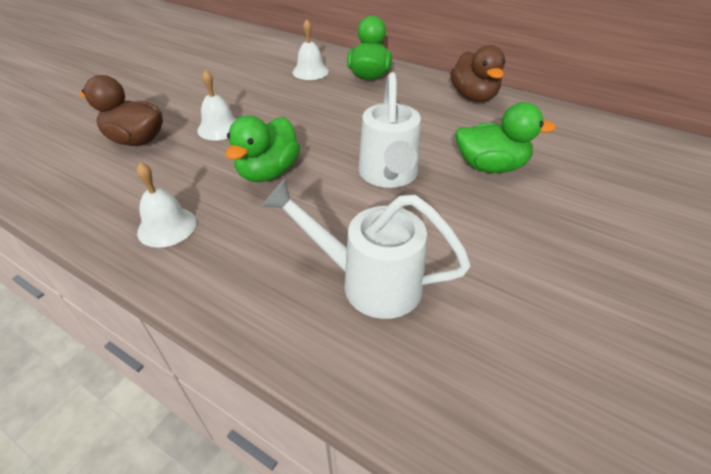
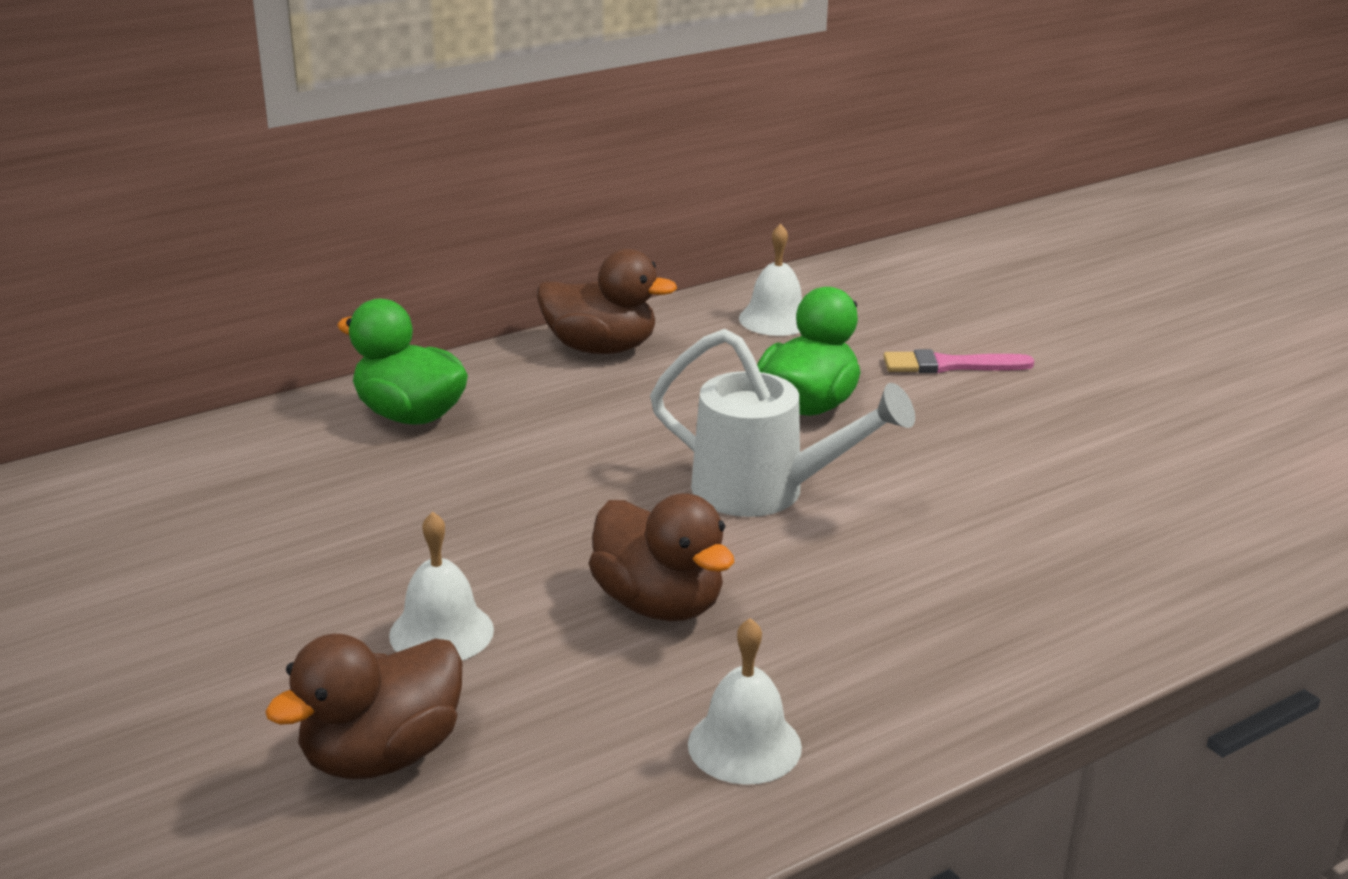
camera: 65 degrees left, 15 degrees down
(268, 172) = (659, 604): green duck -> brown duck
(310, 71) = (310, 472): white bell -> white bell (775, 319)
(369, 282) = (994, 575): white watering can -> none
(602, 206) = (950, 365): none -> pink brush

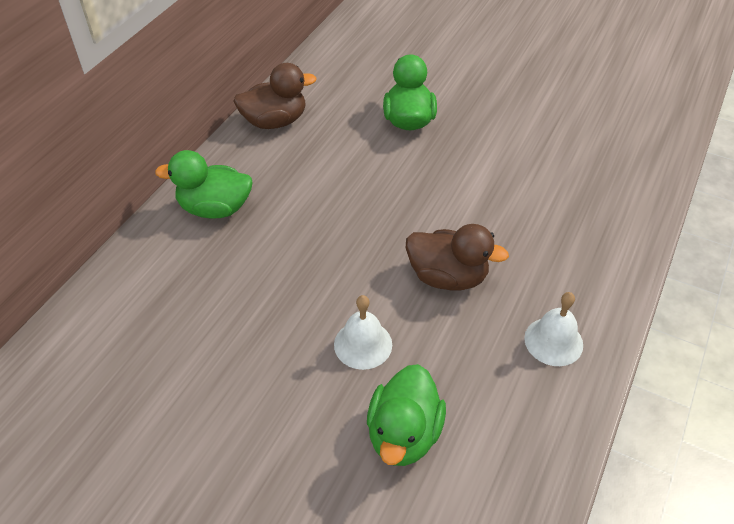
camera: 30 degrees left, 20 degrees up
(381, 755) = (403, 434): brown duck -> green duck
(765, 492) = (435, 185): white watering can -> none
(775, 319) = (345, 69): white bell -> none
(950, 365) = (450, 70): pink brush -> none

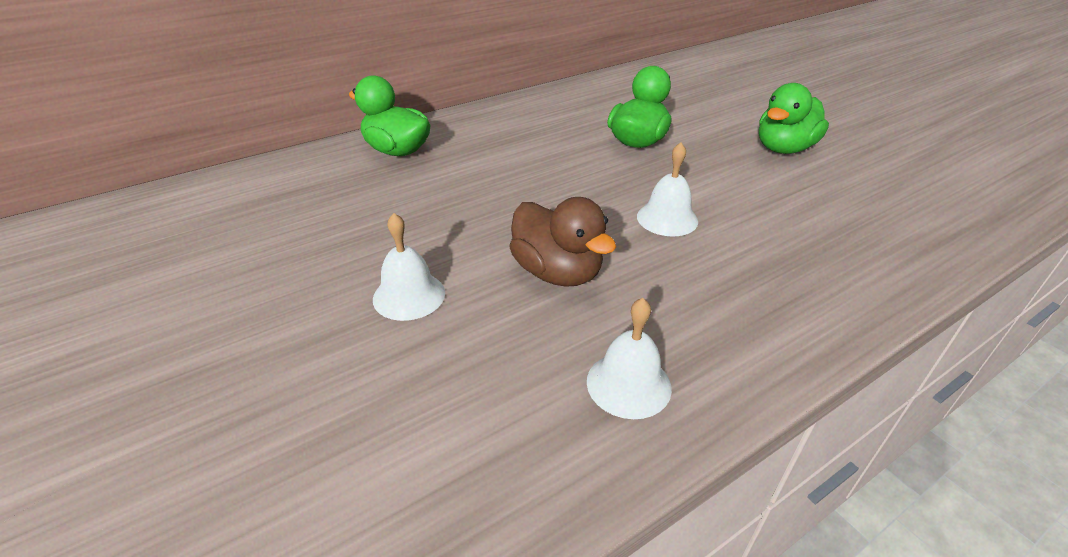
camera: 30 degrees right, 10 degrees down
(275, 121) = (511, 111): brown duck -> none
(403, 434) = (359, 397): green duck -> green duck (784, 149)
(485, 194) = (667, 218): none -> white bell

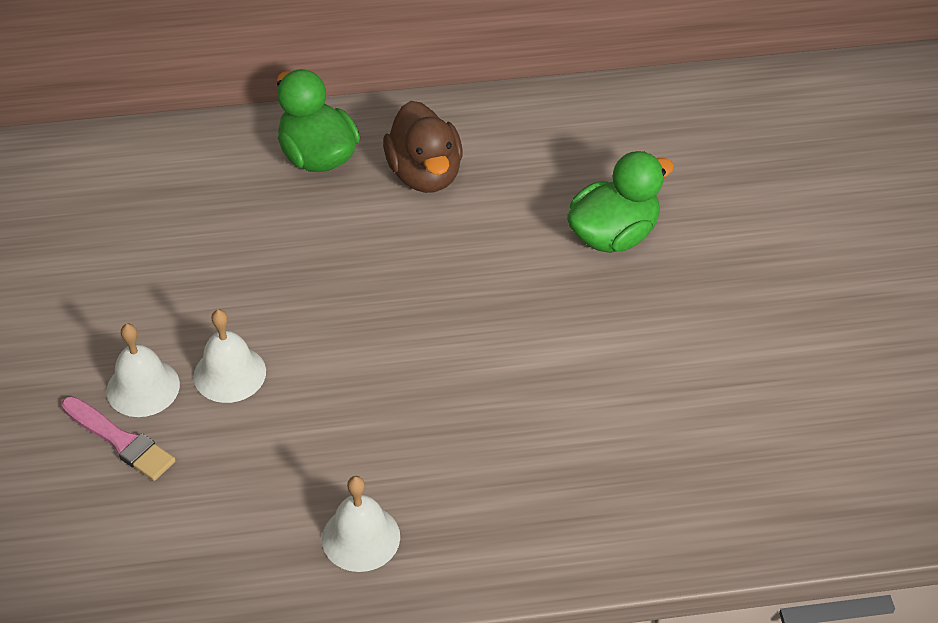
camera: 25 degrees right, 10 degrees up
(324, 385) = (121, 441): none -> pink brush
(557, 272) = (381, 398): brown duck -> brown duck (425, 174)
(667, 218) = (546, 370): white bell -> white bell (143, 387)
(784, 149) = (791, 311): green duck -> none

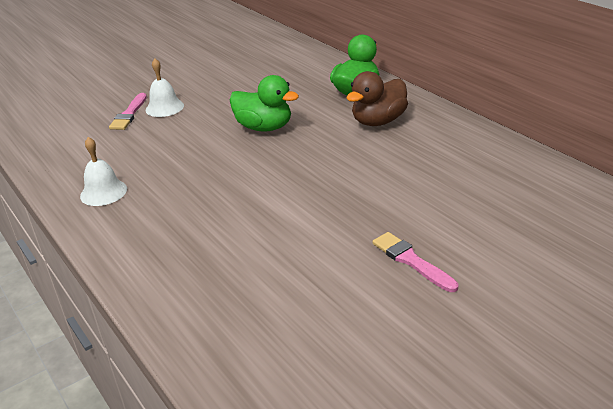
camera: 65 degrees right, 15 degrees down
(229, 373) = (188, 123): white bell -> none
(613, 235) = (400, 193): green duck -> green duck (264, 127)
(747, 287) = (411, 261): none -> pink brush

